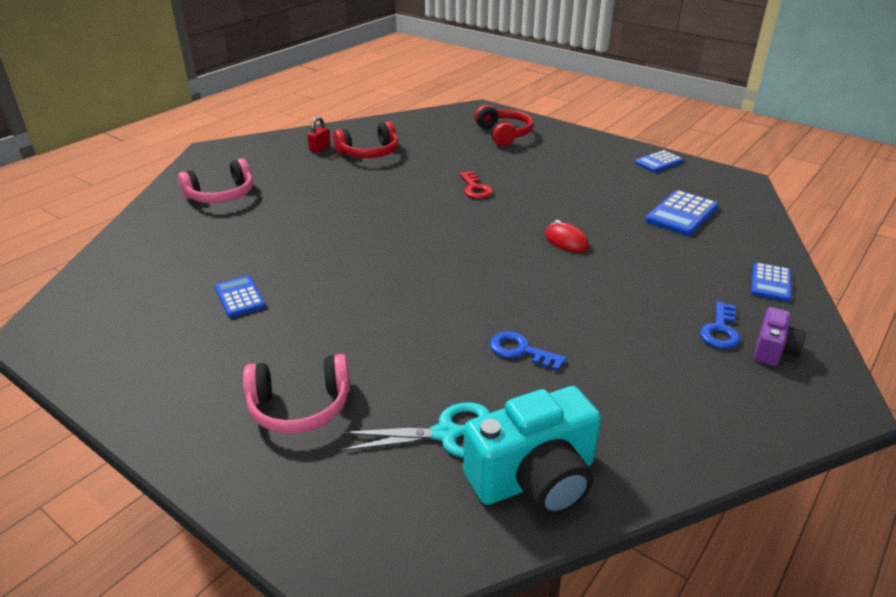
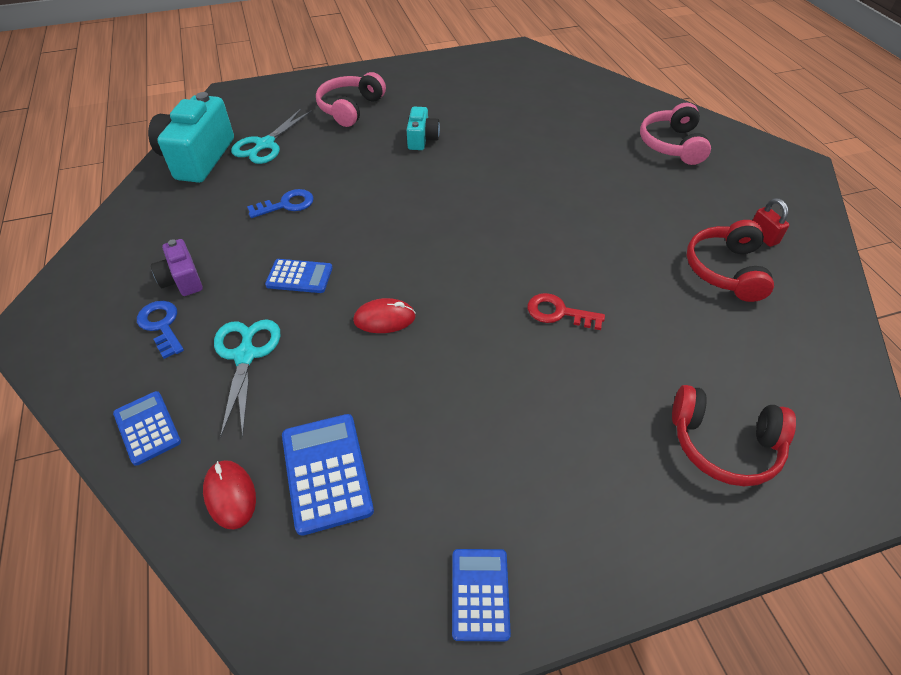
camera: 125 degrees right, 15 degrees up
(240, 297) = (487, 116): blue calculator -> blue calculator (299, 276)
(323, 319) = (422, 139): none -> turquoise camera
(675, 277) = (245, 356): none -> turquoise scissors
(740, 234) = (230, 495): none -> red mouse
(773, 350) = (105, 339): purple camera -> purple camera (182, 280)

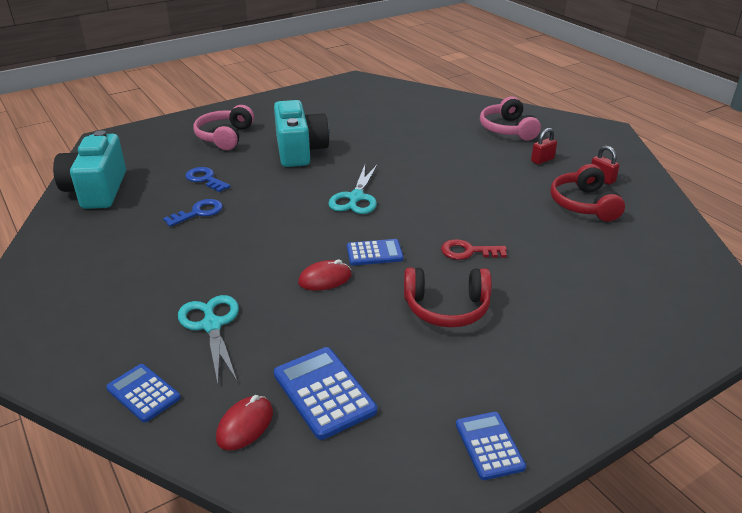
camera: 15 degrees left, 15 degrees down
(161, 326) = (121, 317): blue key -> blue key (205, 179)
(182, 280) = (125, 281): purple camera -> none
(230, 495) = (245, 425): red mouse -> red mouse turned 75 degrees clockwise
(265, 144) = (157, 172): turquoise scissors -> turquoise scissors (356, 197)
(299, 276) = (235, 262): blue calculator -> blue calculator (374, 253)
(422, 139) = (300, 151): turquoise camera -> turquoise camera, size x1.89
(698, 196) = (542, 160): none -> red padlock
(724, 444) = (630, 313): red headphones -> red headphones (446, 308)

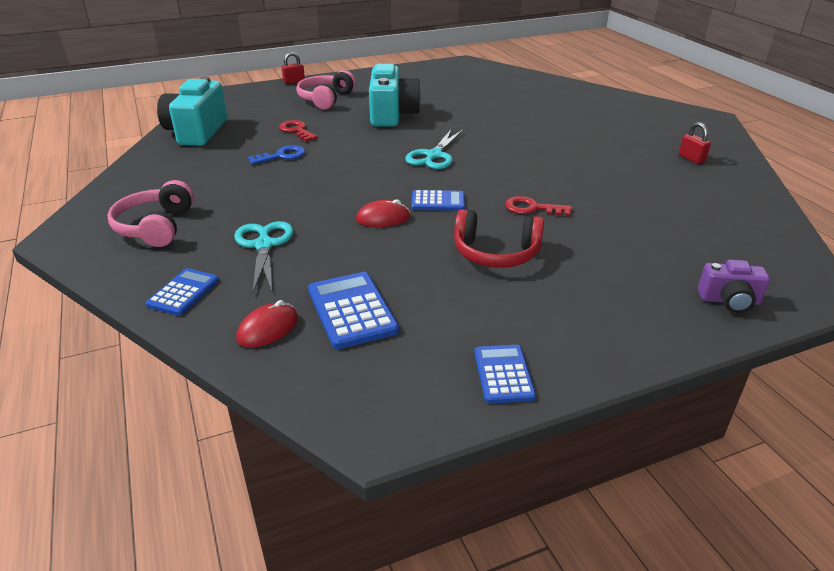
camera: 10 degrees right, 0 degrees up
(143, 393) = (183, 292): blue calculator -> blue calculator turned 60 degrees clockwise
(205, 179) = (297, 131): blue key -> red key
(507, 129) = (604, 111): pink headphones -> pink headphones (156, 226)
(542, 160) = (632, 138): red padlock -> red padlock (294, 82)
(584, 204) = (665, 178): red headphones -> none
(671, 336) = (729, 301): none -> purple camera

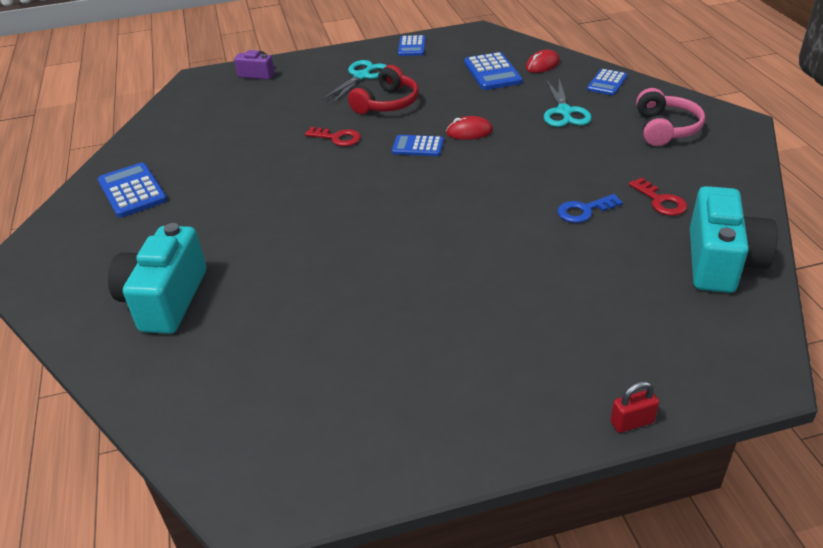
camera: 170 degrees left, 5 degrees up
(297, 131) = (580, 259): red key -> red key (660, 201)
(326, 99) = (554, 346): pink headphones -> none
(392, 114) = (445, 292): turquoise camera -> turquoise camera (165, 300)
(434, 155) = (405, 205): turquoise scissors -> turquoise scissors (361, 76)
(496, 253) = (387, 103): red headphones -> red headphones turned 105 degrees clockwise
(691, 158) = (132, 191): red padlock -> blue calculator

